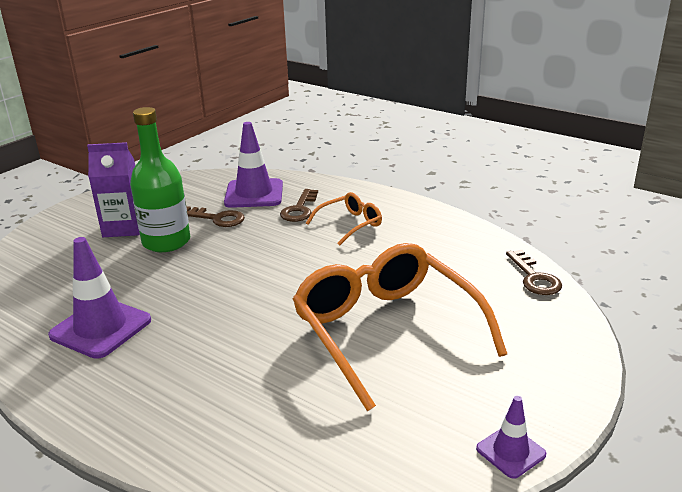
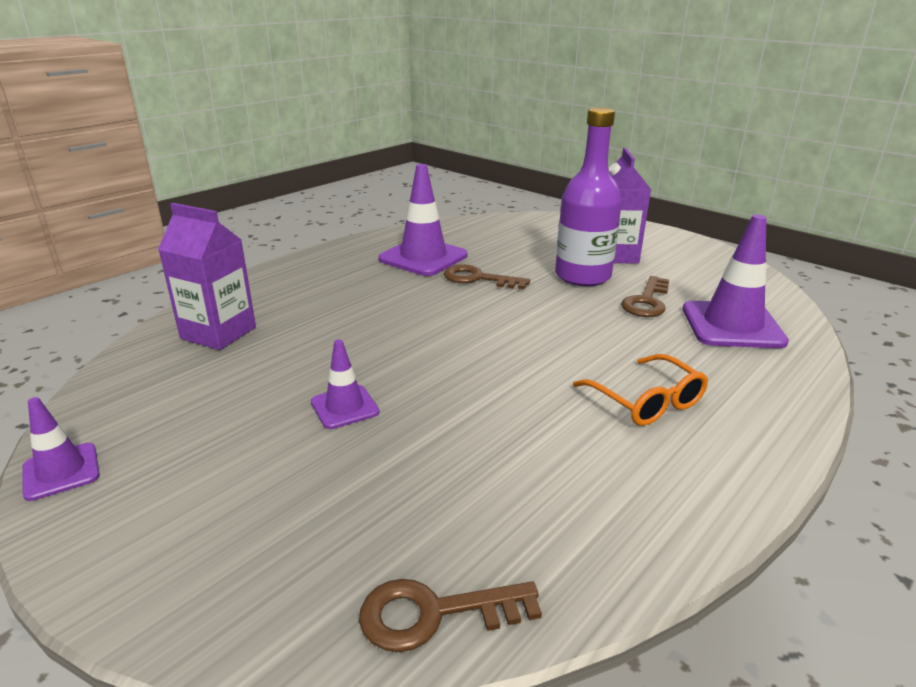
camera: 95 degrees right, 0 degrees up
(166, 242) = (582, 276): green bottle -> purple bottle
(278, 435) = (218, 333): none -> purple carton
(299, 209) = (690, 359): brown key -> brown key (478, 279)
(386, 330) = (344, 407): orange glasses -> purple traffic cone

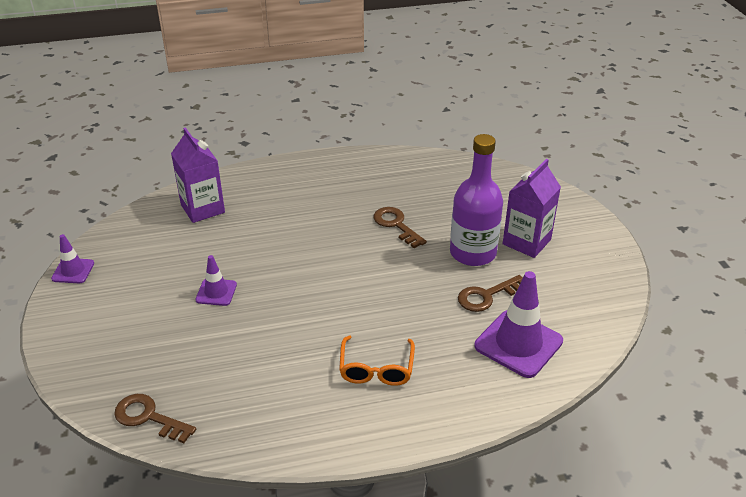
camera: 35 degrees right, 10 degrees up
(423, 257) = (382, 189): purple traffic cone -> none

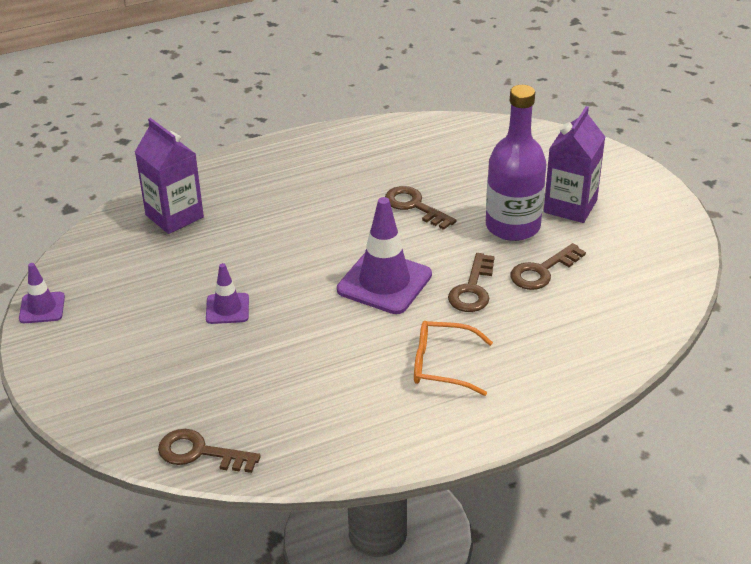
camera: 10 degrees left, 0 degrees up
(376, 369) = (442, 365): orange glasses -> orange glasses turned 105 degrees clockwise
(423, 303) = (472, 289): none -> brown key
(518, 343) = (591, 317): purple traffic cone -> purple traffic cone (384, 282)

